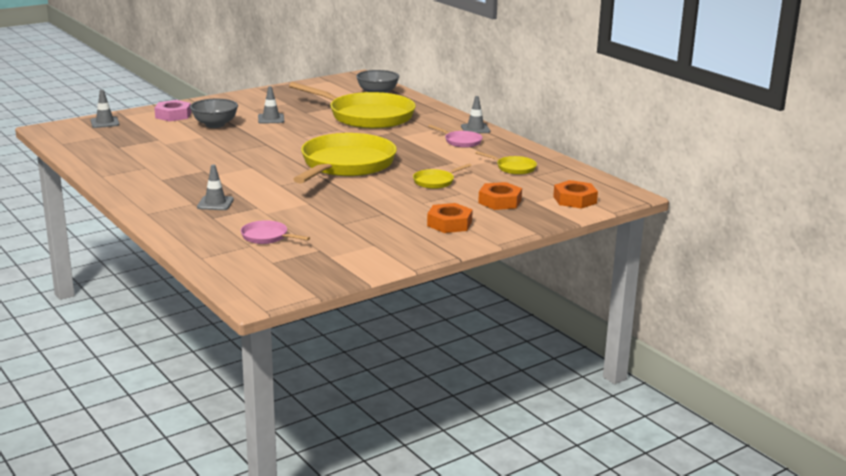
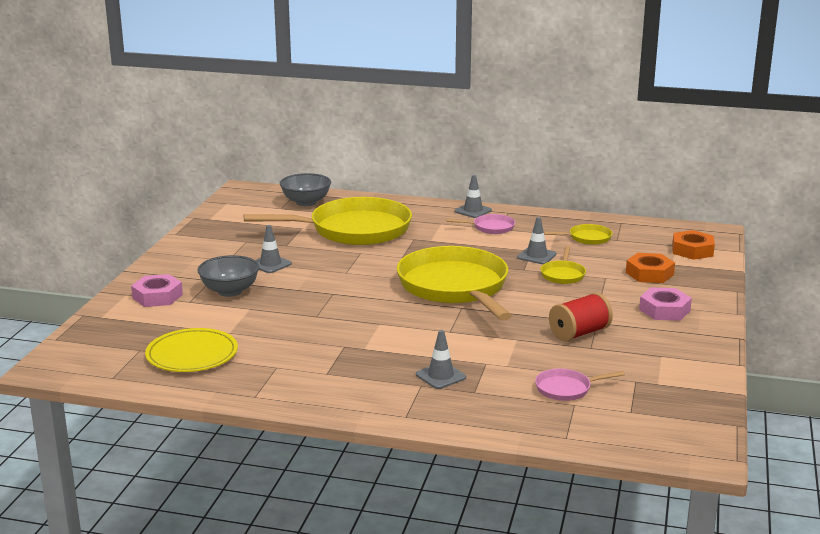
camera: 40 degrees left, 0 degrees up
(105, 123) = (99, 333): grey traffic cone -> grey traffic cone (536, 256)
(121, 147) = (192, 354): none -> yellow plate
(355, 214) = (579, 333): none -> red spool
(449, 224) = (664, 310): orange nut -> pink nut

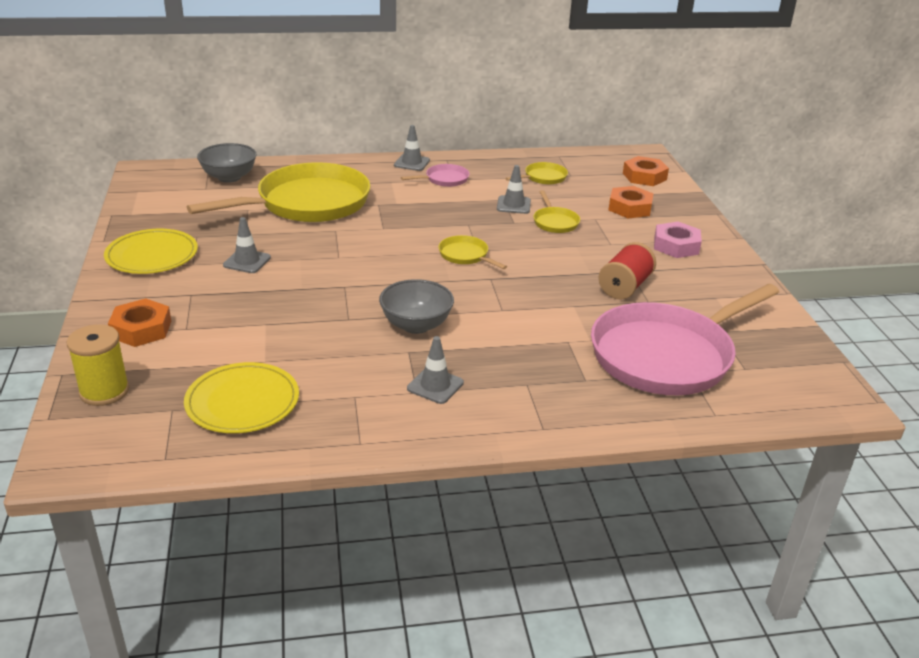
camera: 25 degrees left, 10 degrees up
(103, 330) = (104, 391): none -> yellow spool
(157, 296) = (141, 329): pink nut -> orange nut
(202, 249) = (152, 255): none -> yellow plate
(230, 291) = (225, 305): grey bowl -> grey bowl (416, 325)
(440, 376) = (537, 368): grey traffic cone -> grey traffic cone (435, 386)
(455, 287) = (466, 256): yellow pan -> yellow pan, size x0.41
(566, 389) = (667, 355): pink pan -> pink pan, size x2.41

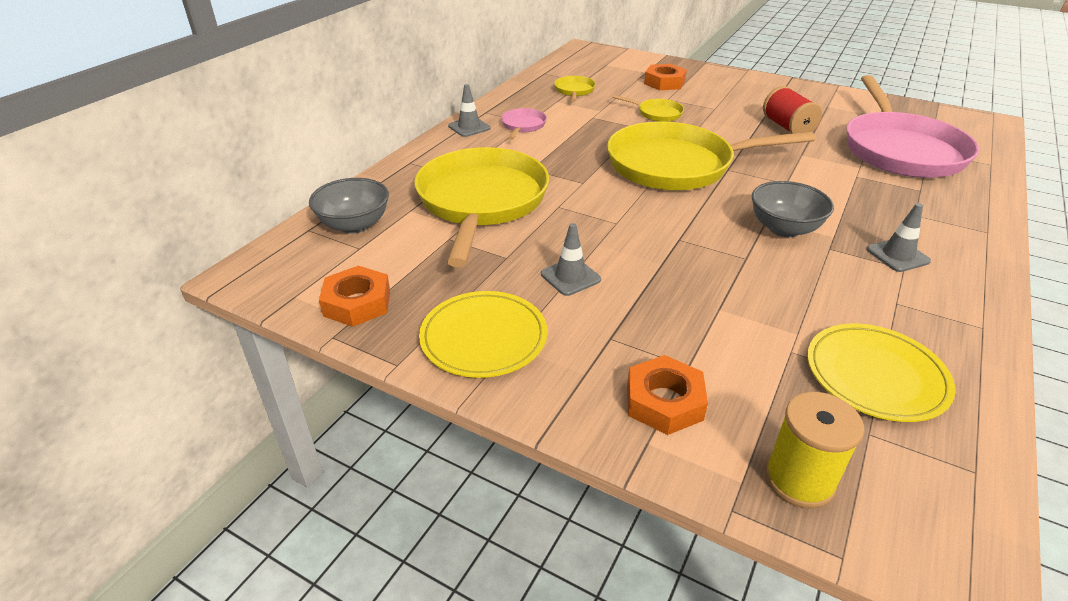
camera: 50 degrees left, 5 degrees up
(466, 256) = (677, 165): yellow pan -> yellow pan, size x2.41
(513, 205) = (608, 117): grey traffic cone -> none
(644, 176) = (620, 61): orange nut -> orange nut (357, 303)
(676, 245) = (740, 90): pink nut -> none

